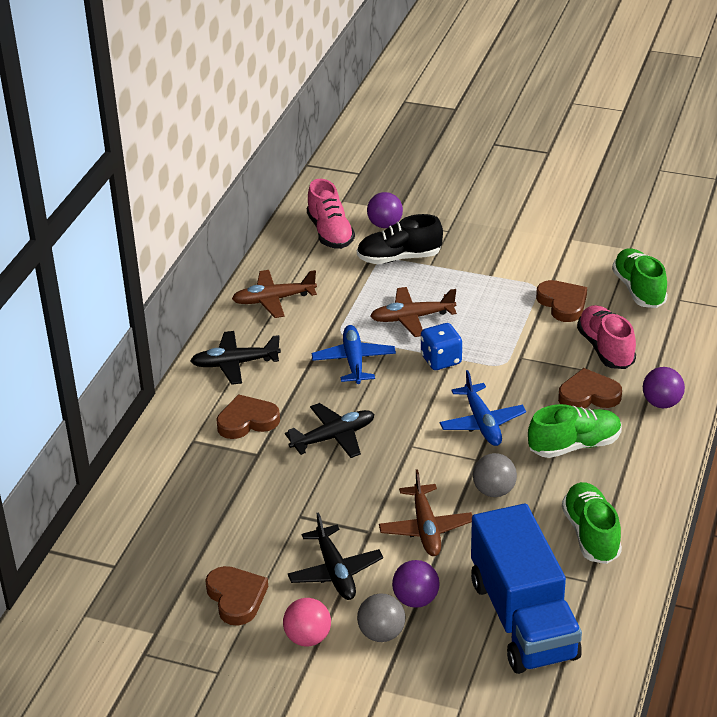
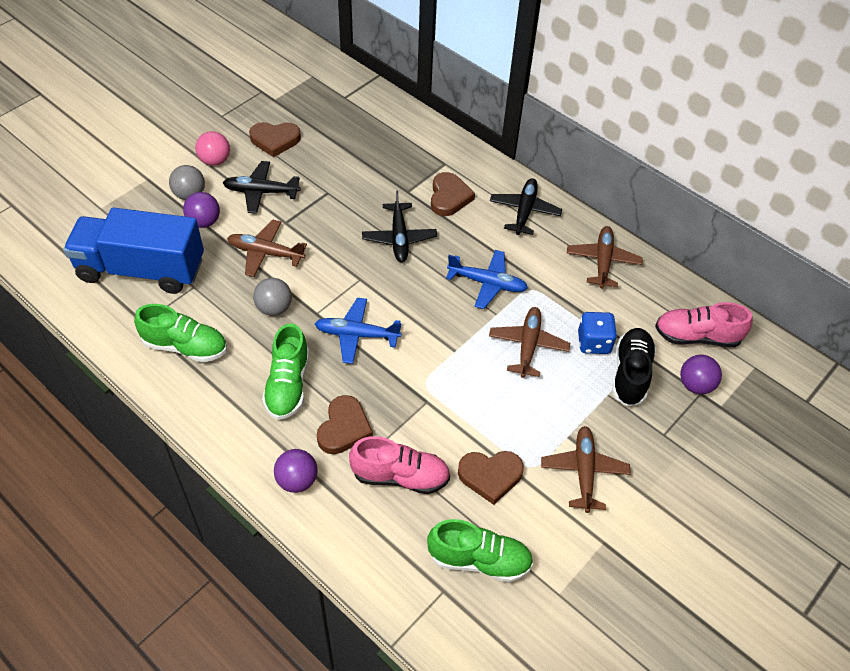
camera: 110 degrees right, 15 degrees up
(441, 360) = (455, 342): blue dice -> blue dice (594, 343)
(517, 260) = (584, 471): none -> brown plane

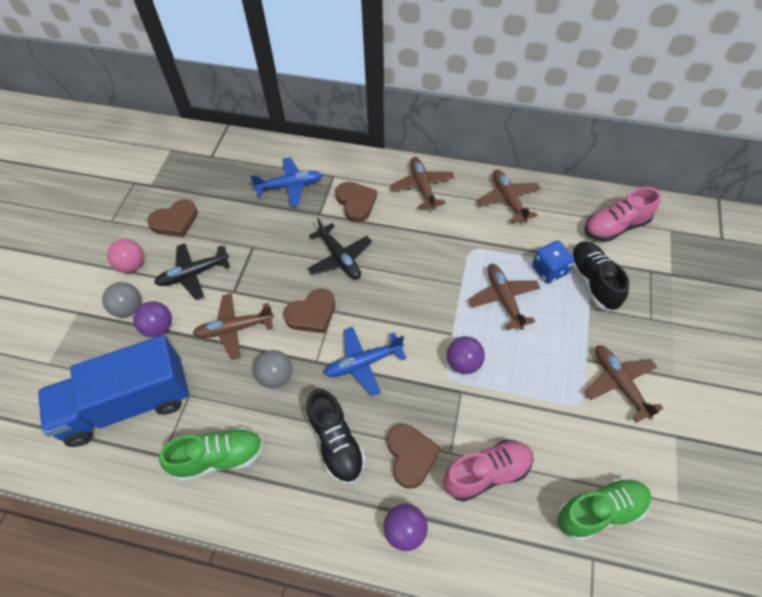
camera: 25 degrees left, 5 degrees up
(288, 385) = (336, 443): green shoe -> black shoe
(487, 283) = (436, 262): blue plane -> blue plane (290, 186)
(490, 476) = (555, 429): brown heart -> brown heart (312, 314)
(524, 211) = (422, 187): black plane -> brown plane
(695, 385) = (642, 266): purple ball -> purple ball (463, 363)

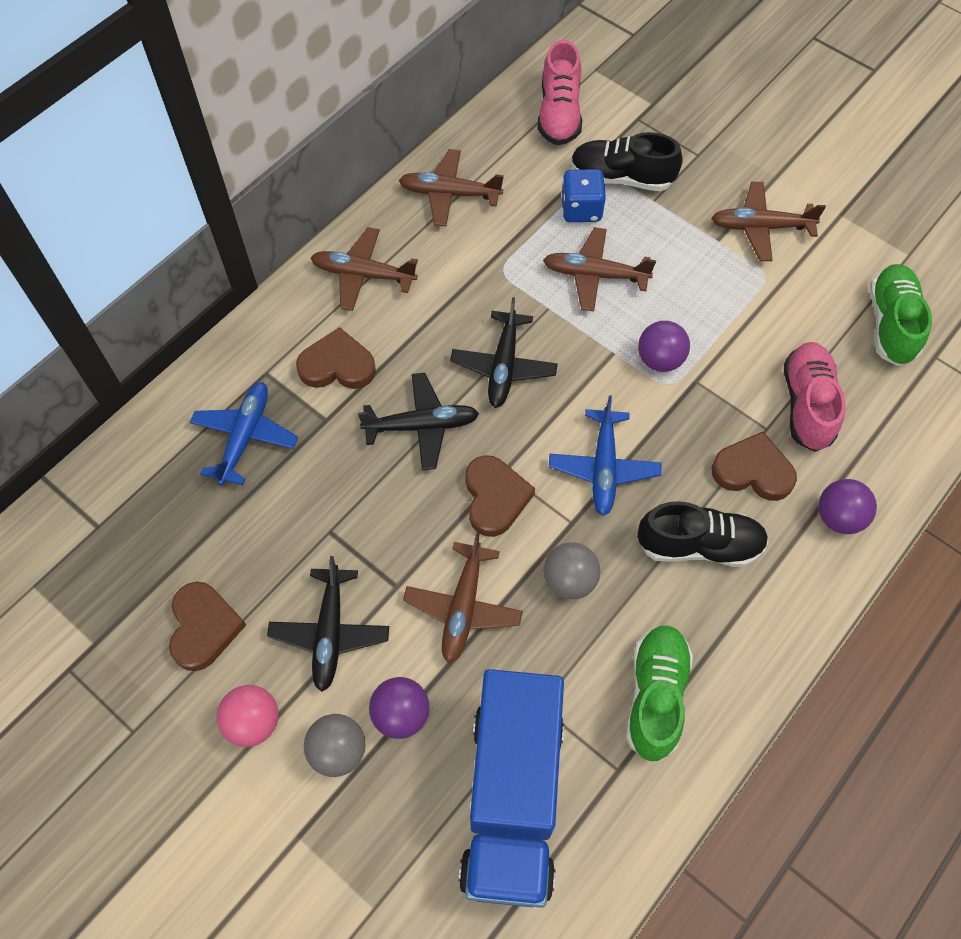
camera: 65 degrees left, 5 degrees up
(404, 279) = (503, 366): none -> black plane

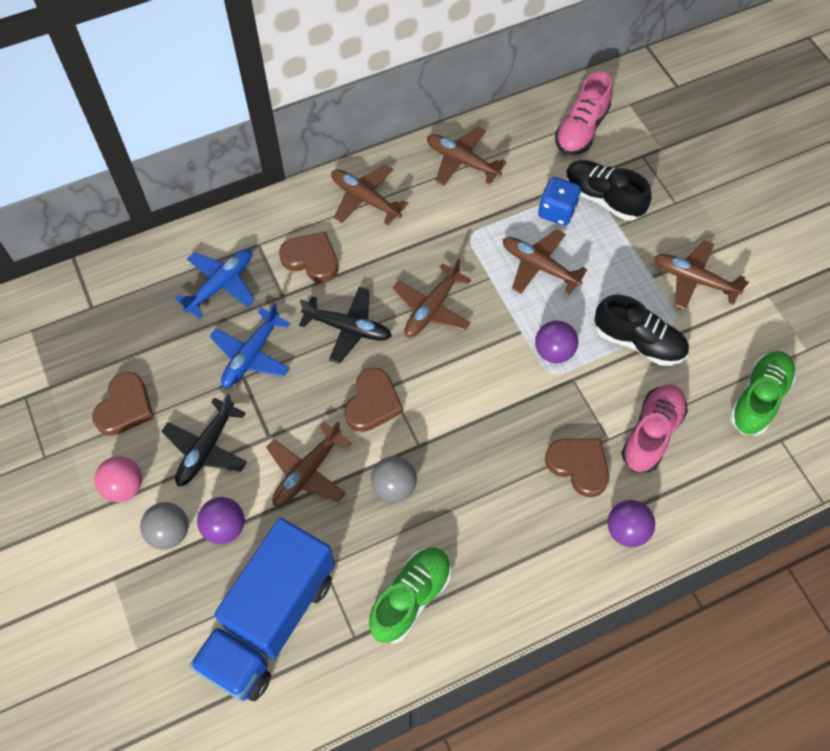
camera: 25 degrees right, 0 degrees up
(503, 366) = (432, 308): black plane -> brown plane
(603, 468) = (465, 415): blue plane -> blue plane (251, 355)
(699, 545) = (505, 503): black shoe -> black shoe (638, 342)

